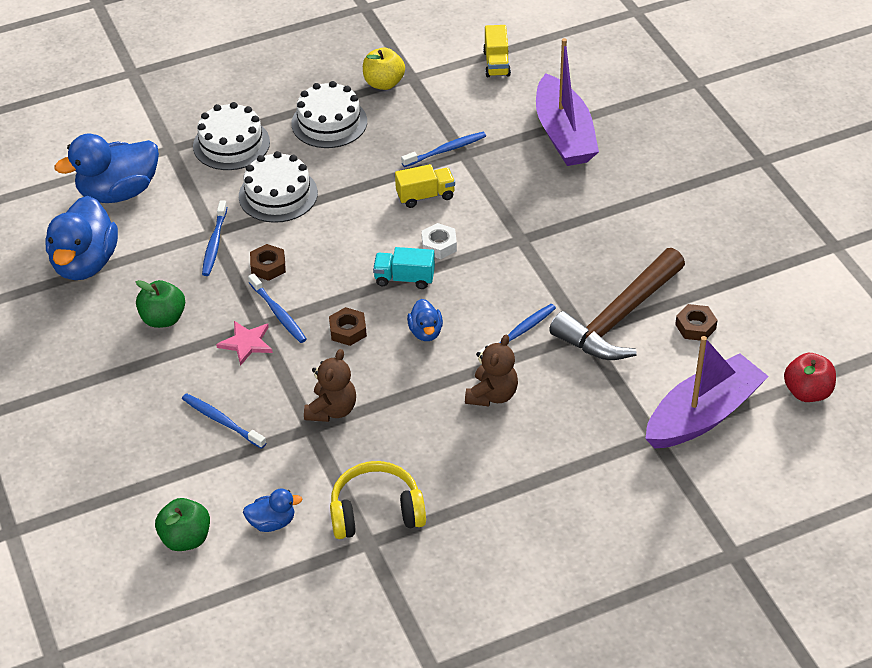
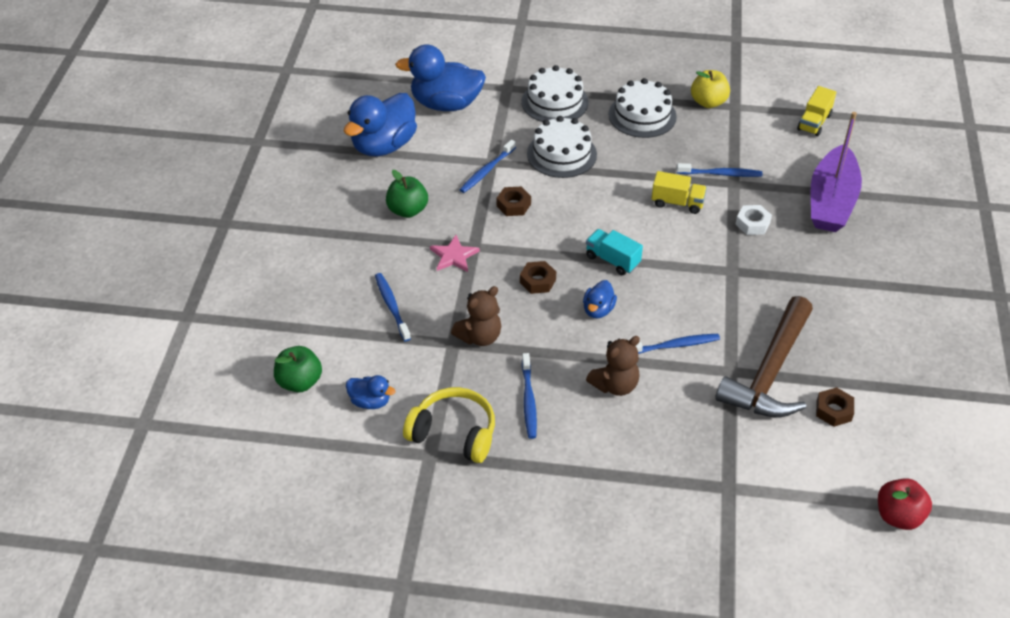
camera: 30 degrees right, 0 degrees up
(278, 314) = (494, 244): blue toothbrush -> blue toothbrush (529, 401)
(439, 245) = (660, 246): white nut -> white nut (752, 224)
(619, 317) = (770, 372): brown hammer -> brown hammer turned 45 degrees counterclockwise
(703, 415) = (786, 489): purple boat -> none

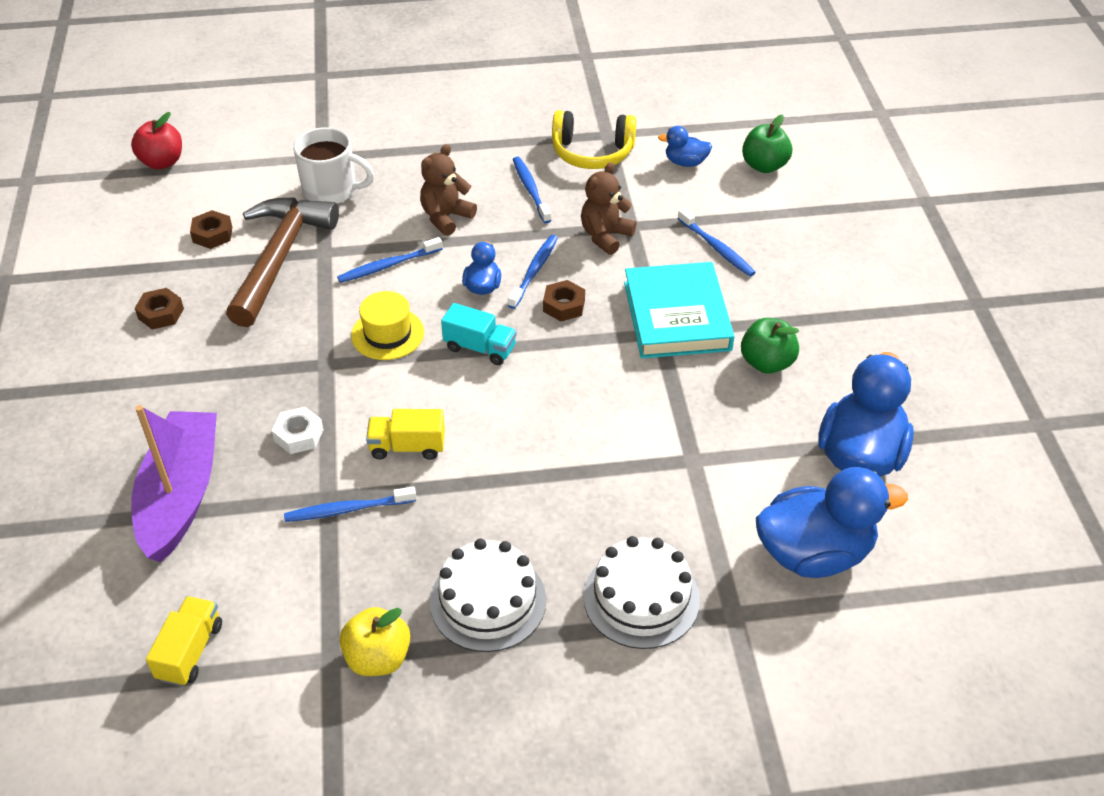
camera: 165 degrees right, 0 degrees up
(454, 256) = (677, 316): pink star -> turquoise book
(486, 171) = (692, 443): blue toothbrush -> blue toothbrush (534, 271)
(513, 205) = (632, 398): brown nut -> brown nut (161, 313)
(561, 154) = (595, 495): white cake -> none
(682, 285) = (387, 334): none -> yellow hat
(720, 440) = (331, 190): none -> white mug

